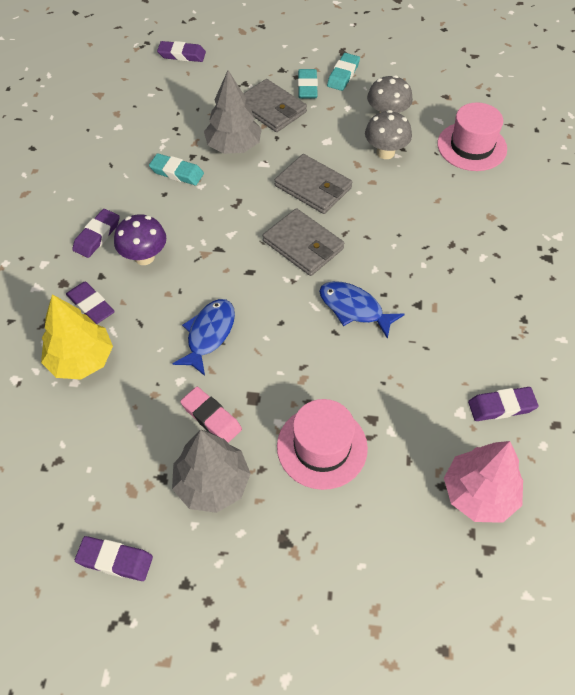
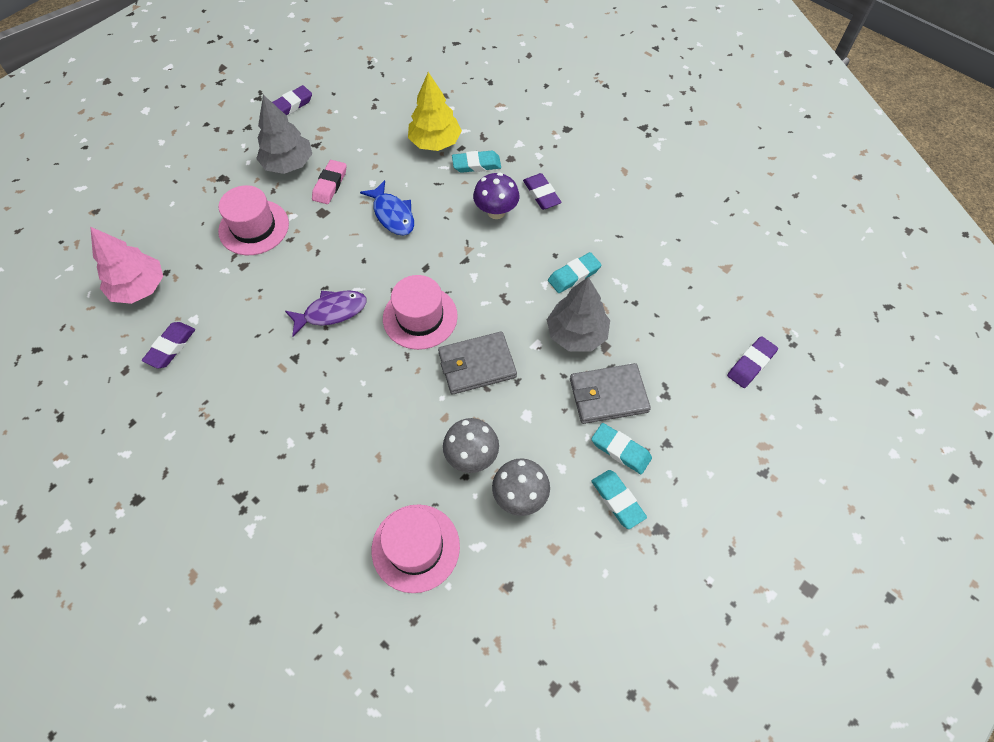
camera: 125 degrees right, 5 degrees up
(91, 305) = (476, 164): purple eraser -> turquoise eraser
(211, 417) = (330, 185): pink eraser -> pink eraser turned 60 degrees counterclockwise
(303, 245) = (420, 317): grey wallet -> pink hat
(354, 309) = (331, 312): blue fish -> purple fish

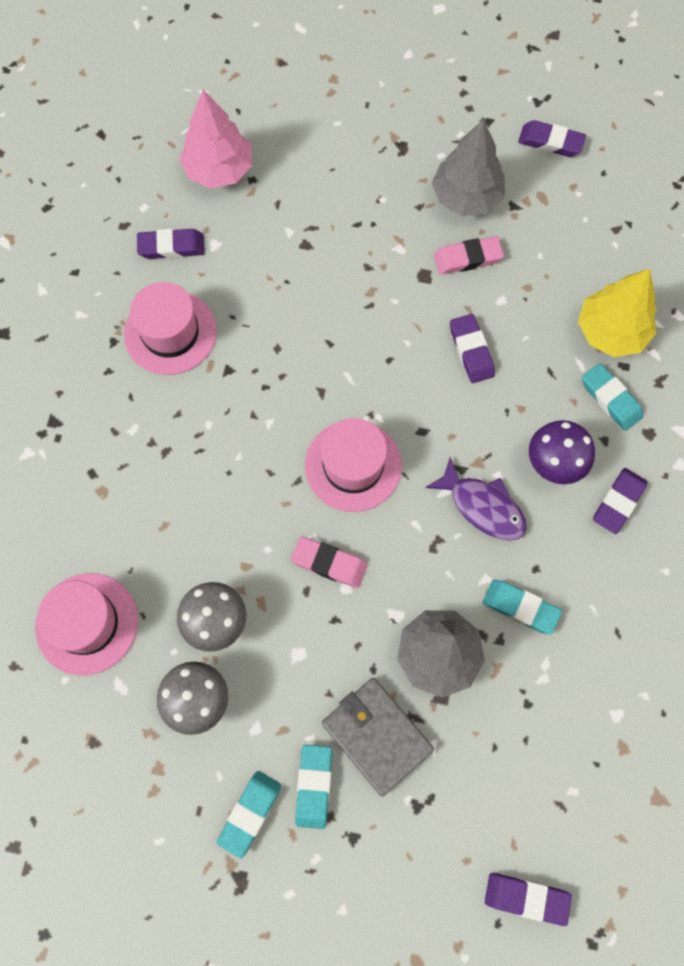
camera: 60 degrees right, 10 degrees up
(254, 227) = (359, 221): pink hat -> pink hat (170, 333)
(331, 312) = (303, 370): purple fish -> purple fish (482, 506)
(392, 214) = (471, 351): blue fish -> purple eraser
(477, 365) = (329, 563): grey wallet -> pink eraser

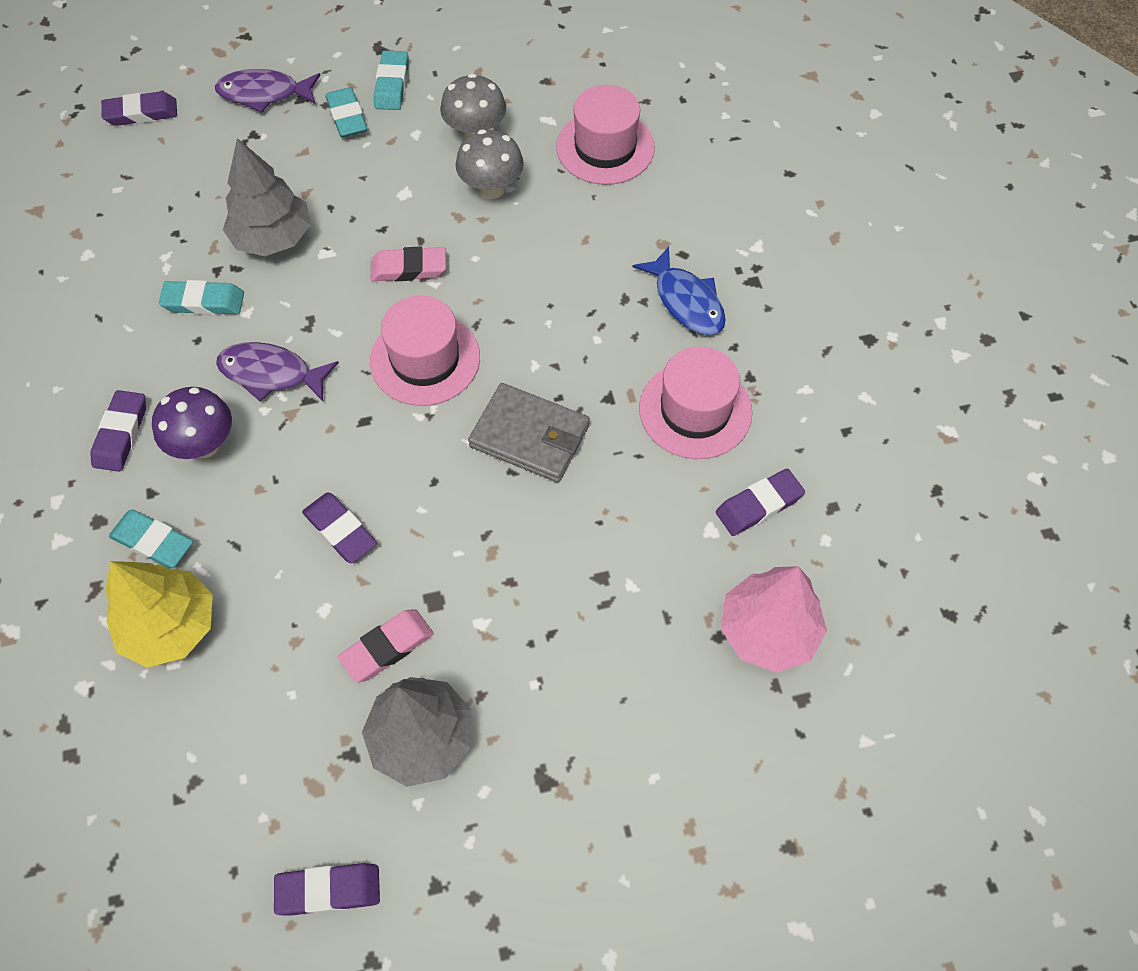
camera: 155 degrees right, 10 degrees down
(118, 427) = (686, 301): none -> blue fish
(377, 735) = (307, 165): grey wallet -> grey wallet (530, 436)
(387, 865) = (264, 94): none -> purple fish

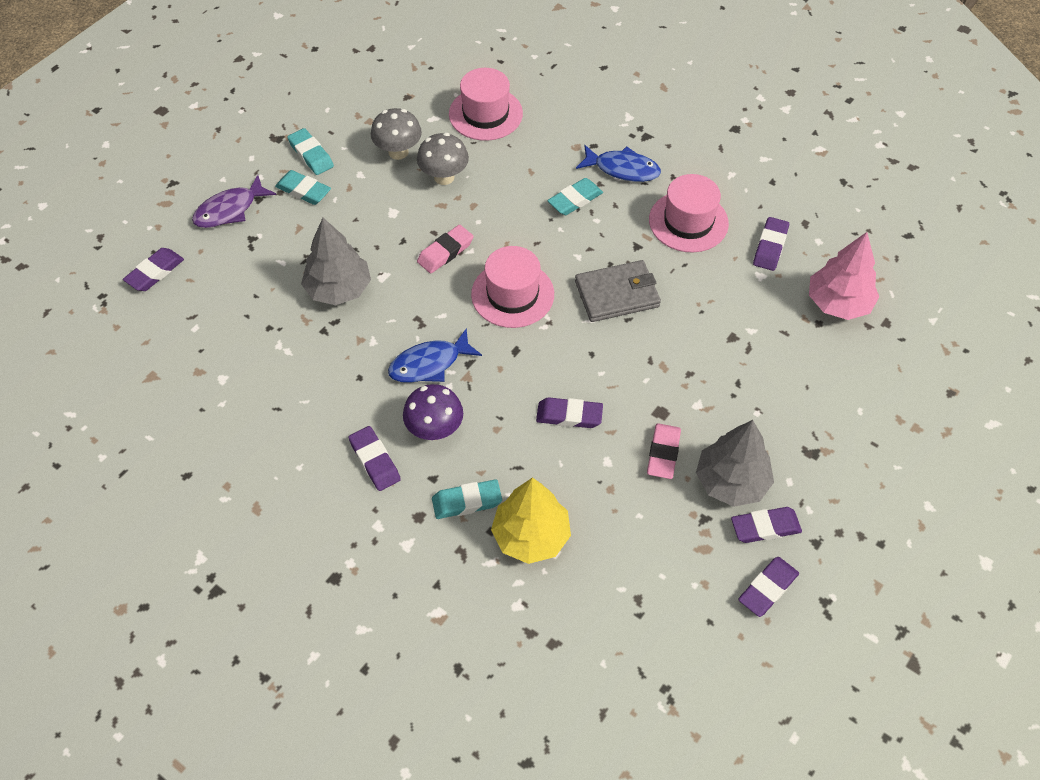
camera: 40 degrees left, 5 degrees down
(203, 302) = (337, 353): turquoise eraser -> turquoise eraser (575, 200)
(271, 374) = (429, 364): purple fish -> blue fish
(401, 820) = (765, 527): none -> purple eraser

